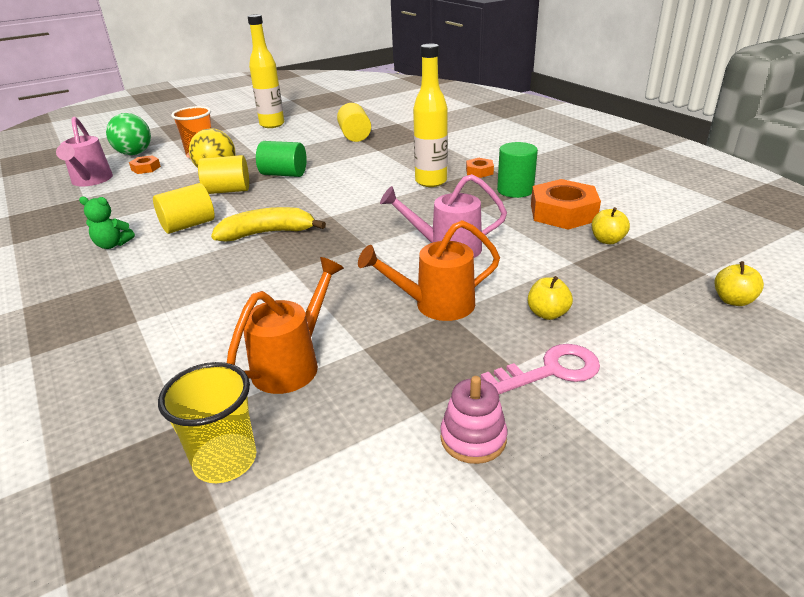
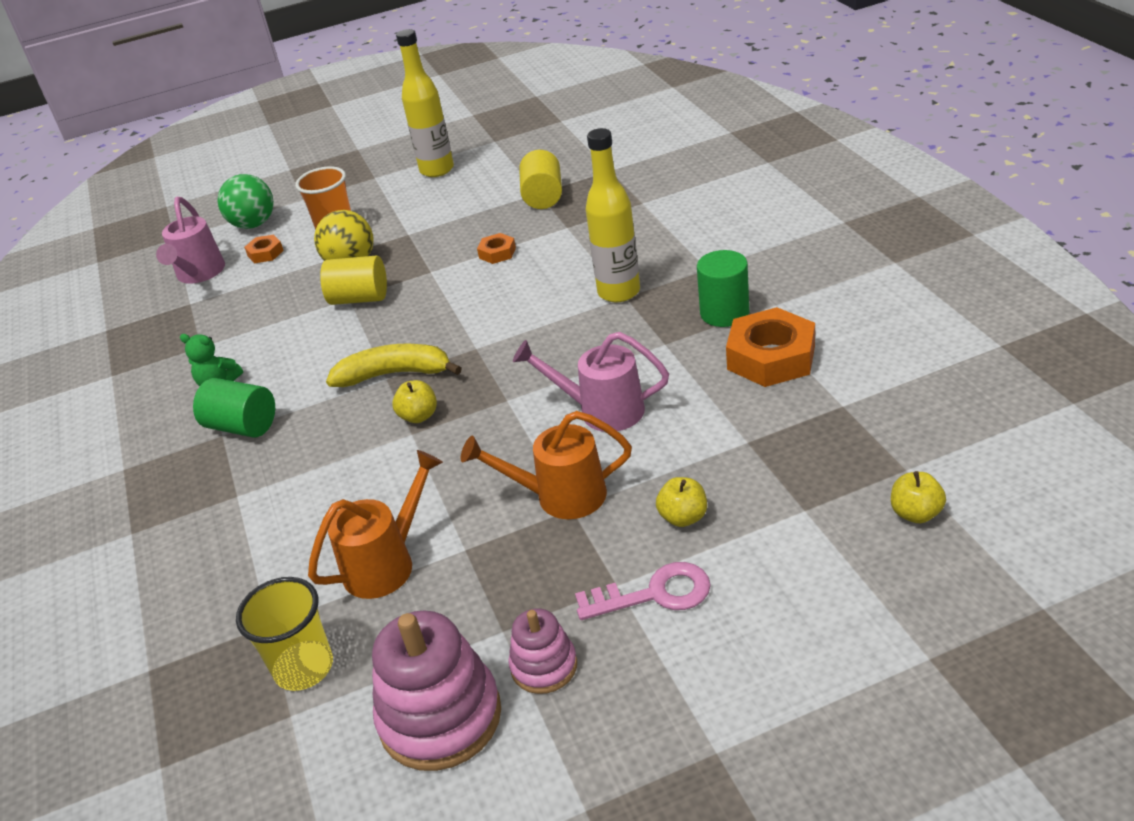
camera: 15 degrees right, 5 degrees up
(188, 225) = (306, 356): yellow cylinder -> none
(284, 174) = (433, 270): green cylinder -> green cylinder (242, 426)
(383, 495) = (440, 717): none -> pink stacking toy
(479, 171) = (690, 275): orange nut -> orange nut (497, 253)
(607, 240) = (807, 408): yellow apple -> yellow apple (419, 416)

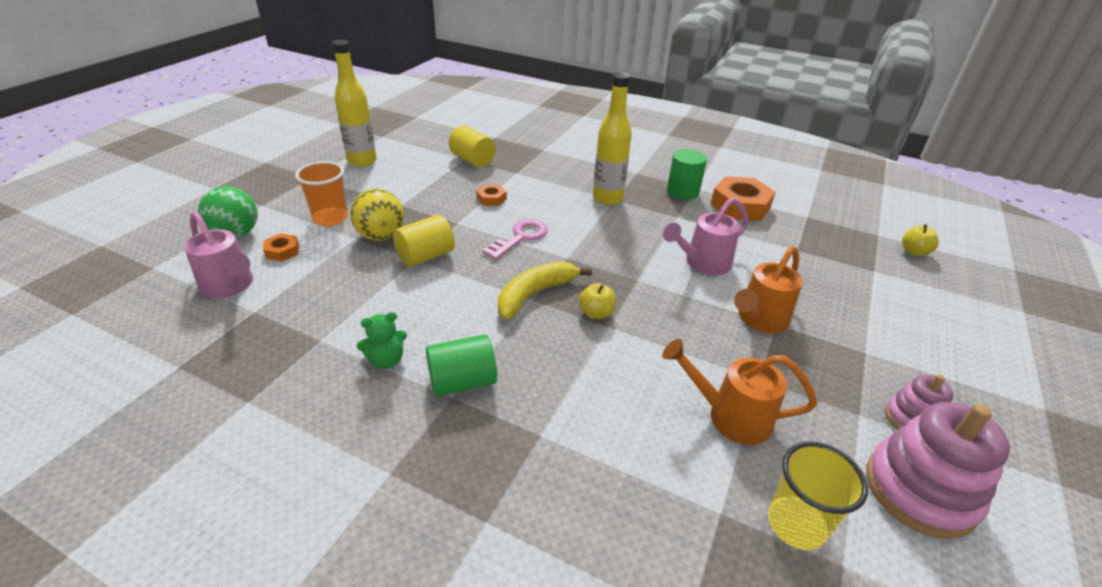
camera: 50 degrees left, 0 degrees up
(387, 563) = (729, 416): orange watering can -> orange watering can turned 75 degrees counterclockwise
(654, 594) = (889, 346): pink key -> pink key (520, 238)
(683, 517) = (834, 300): yellow apple -> none

